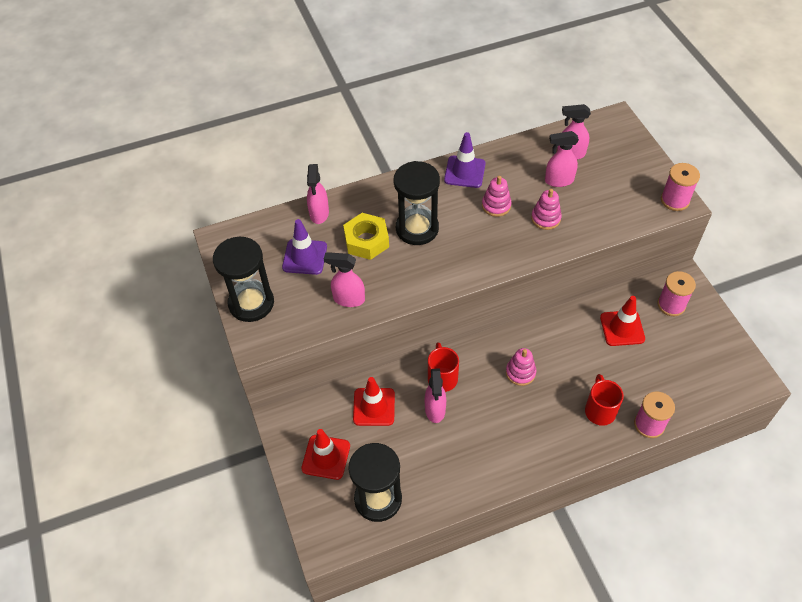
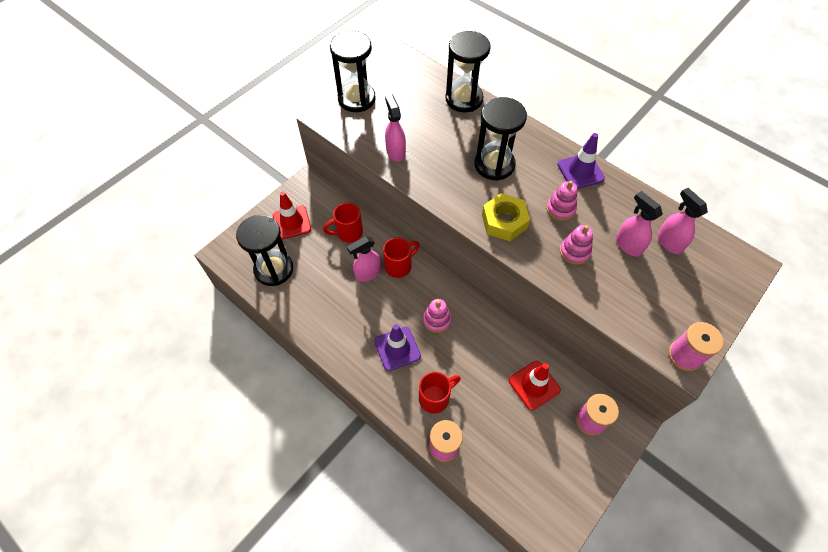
camera: 60 degrees right, 5 degrees up
(304, 257) = (417, 109): purple traffic cone -> purple traffic cone (397, 348)
(319, 214) = (464, 99): pink spray bottle -> black hourglass
(366, 241) = (458, 138): yellow nut -> yellow nut (504, 221)
(374, 407) = (348, 233): red traffic cone -> red mug

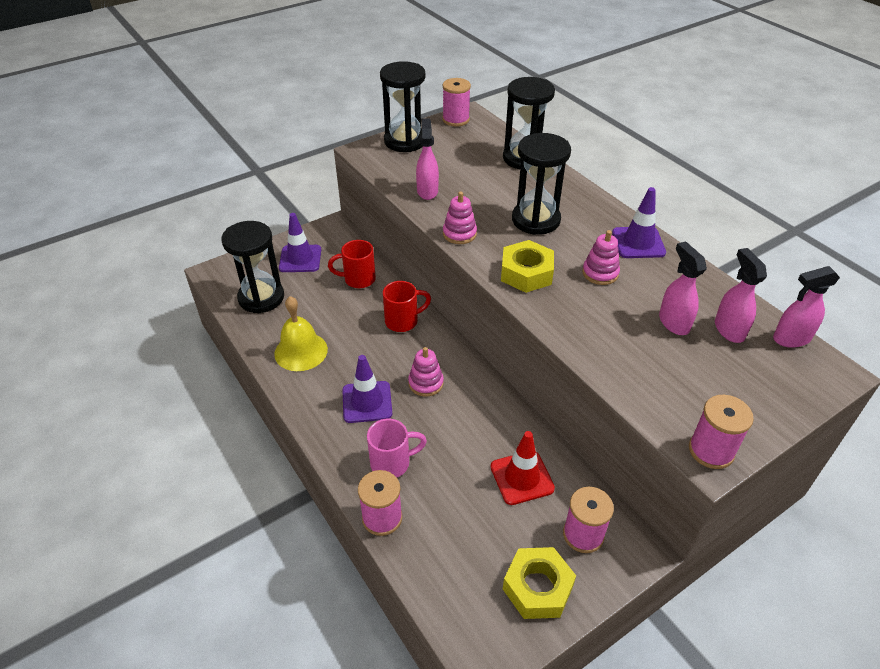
camera: 15 degrees right, 15 degrees down
(292, 222) = (300, 259): red traffic cone -> purple traffic cone
(327, 314) = (301, 351): none -> yellow bell
(367, 273) = (363, 321): pink spray bottle -> pink spray bottle (791, 338)
(392, 66) = (456, 120): none -> pink spool
(435, 398) = (392, 463): red mug -> pink mug
(571, 471) = (537, 587): none -> yellow nut
(574, 252) = (602, 317): pink stacking toy -> pink stacking toy (459, 234)

